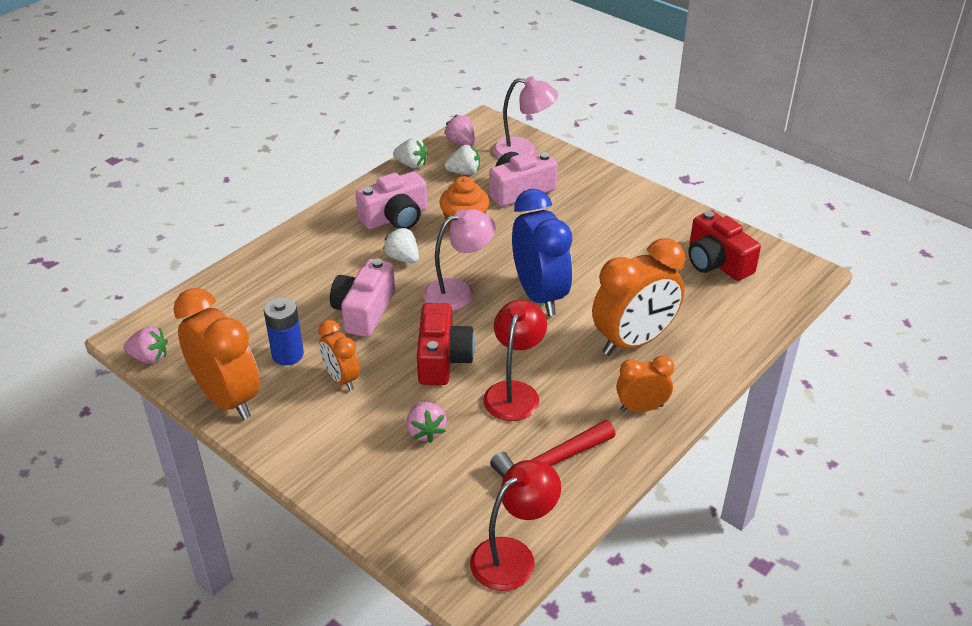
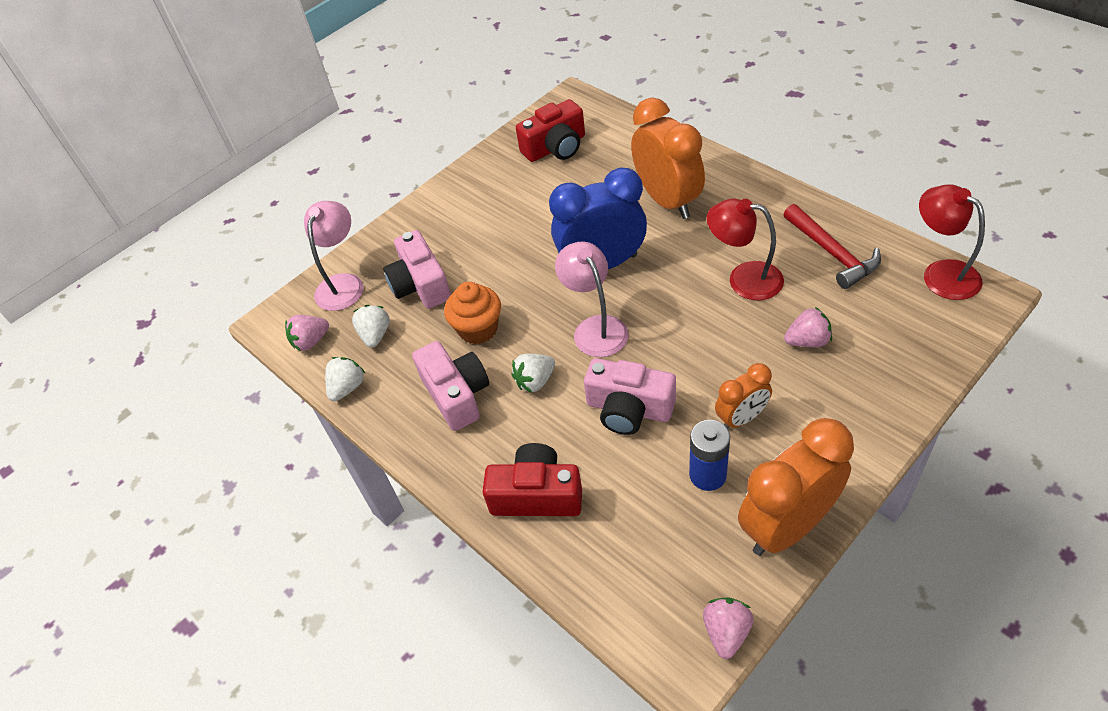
camera: 80 degrees left, 10 degrees up
(442, 358) = (702, 335): red camera -> red camera (536, 495)
(641, 408) = (753, 197): orange clock -> none

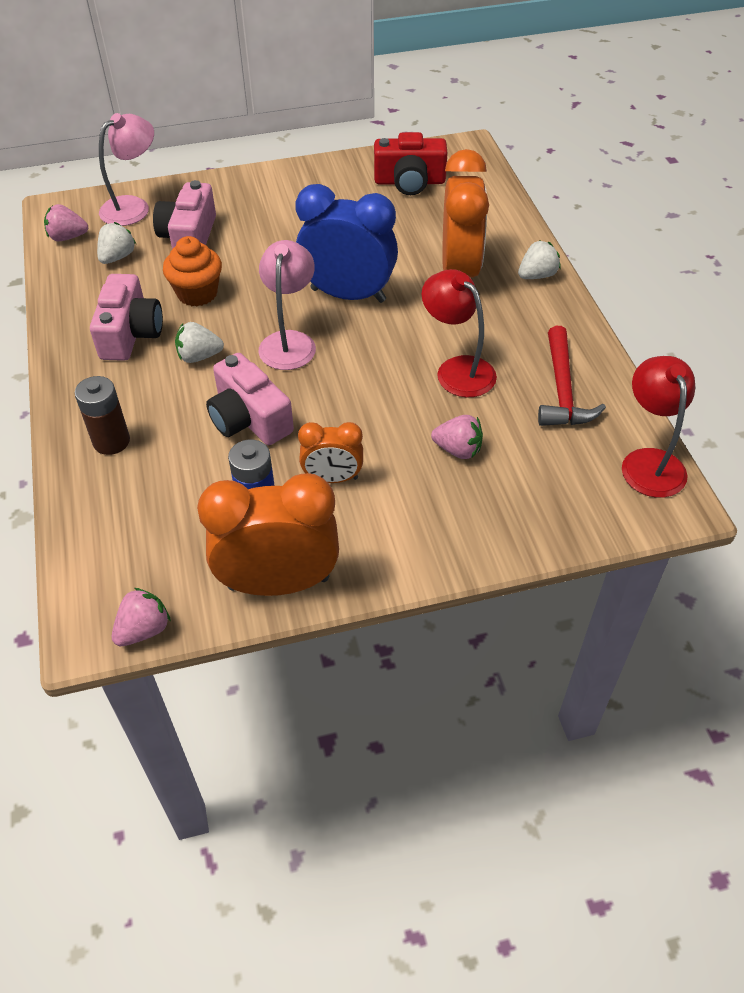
camera: 25 degrees right, 0 degrees up
(347, 387) = (59, 285): white strawberry -> white strawberry (537, 275)
(536, 495) = (111, 441): red camera -> brown battery

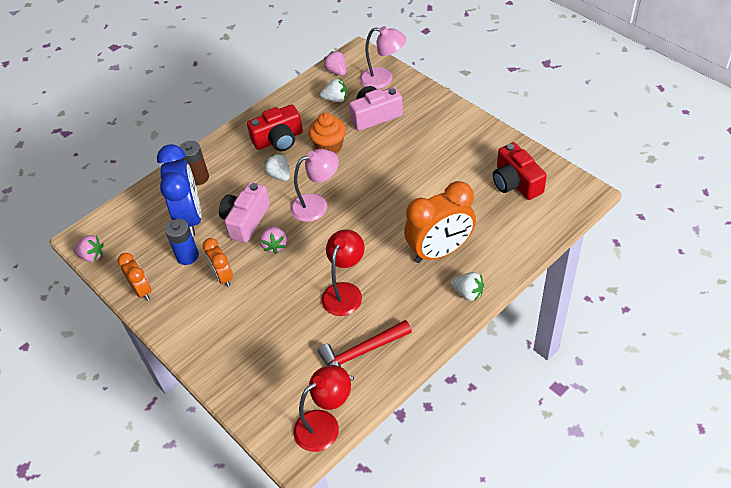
camera: 65 degrees right, 0 degrees up
(130, 334) = (279, 139): pink camera -> red camera
(278, 583) = (142, 291): orange clock -> orange clock, size x0.54
(348, 295) = (376, 209): blue clock -> blue clock (190, 218)
(458, 450) = (277, 322): pink strawberry -> pink strawberry (274, 245)

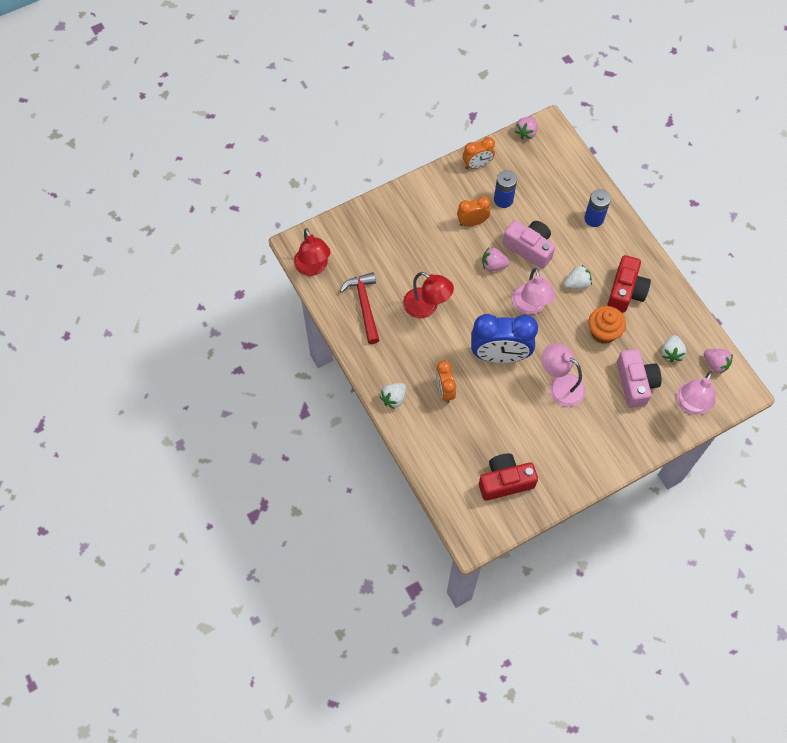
camera: 100 degrees right, 15 degrees up
(190, 218) = (546, 206): blue clock -> blue clock (499, 355)
(198, 177) = (594, 218): brown battery -> blue battery
(279, 139) = (625, 291): red camera -> red camera turned 150 degrees counterclockwise
(337, 71) = (715, 364): pink strawberry -> pink strawberry turned 60 degrees clockwise
(398, 165) = (560, 385): none -> pink lamp
(440, 251) = (444, 390): orange clock -> orange clock, size x0.54

